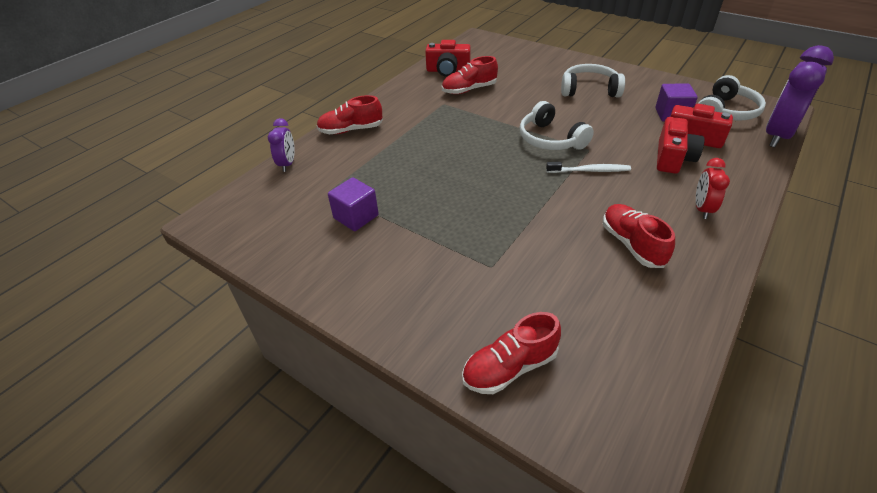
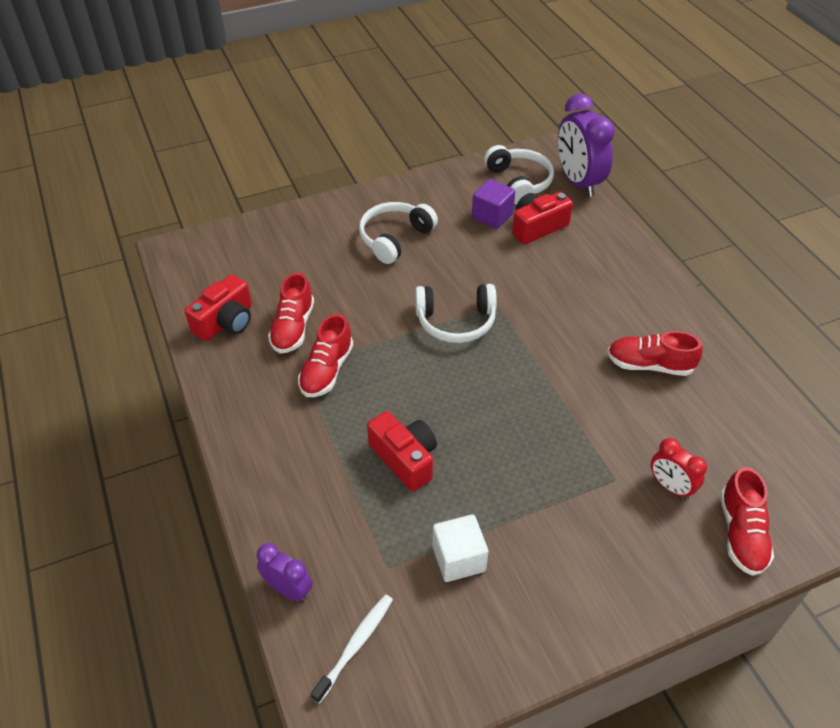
camera: 60 degrees left, 5 degrees up
(351, 130) = (271, 486): red shoe -> red shoe (327, 370)
(356, 217) = (458, 558): purple cube -> white cube
(590, 171) = (530, 326): white toothbrush -> white toothbrush (355, 645)
(673, 158) = (557, 261): red camera -> red camera (405, 459)
(702, 209) = (636, 293): red clock -> red clock (670, 487)

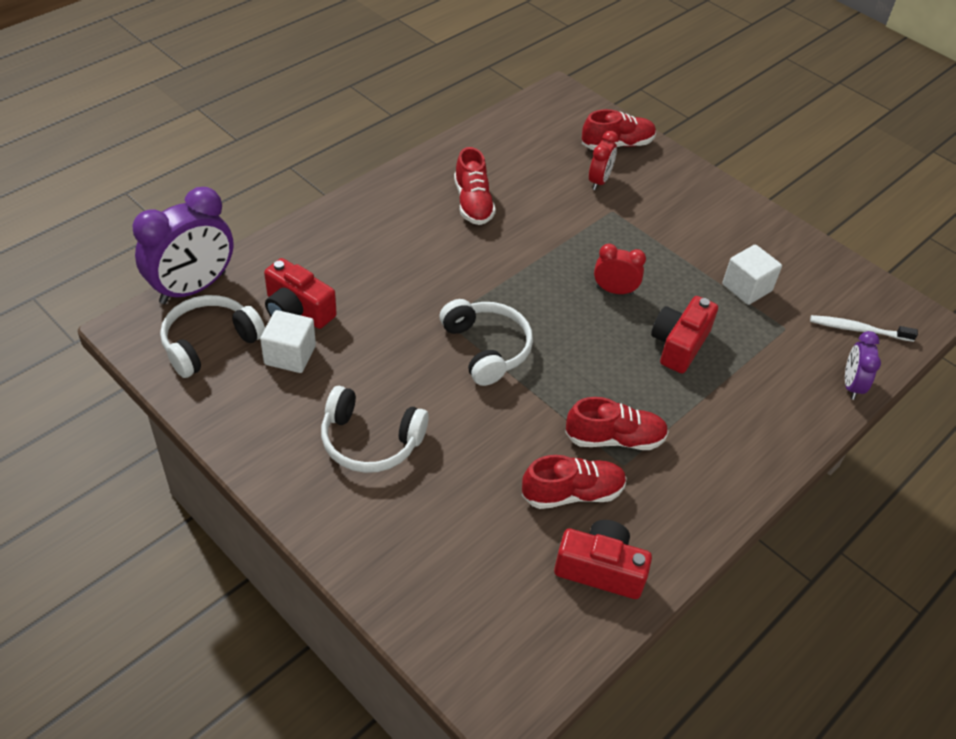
camera: 115 degrees left, 0 degrees up
(492, 216) = (290, 355): purple cube -> white cube
(493, 435) = (614, 290): none -> red clock

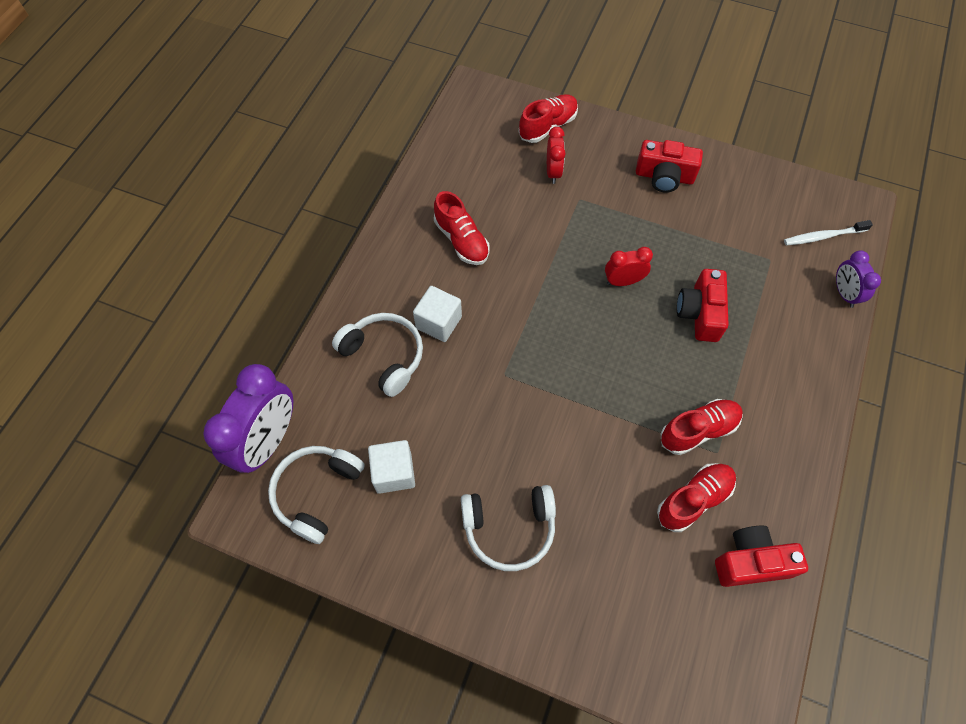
camera: 20 degrees left, 15 degrees up
(297, 310) = (374, 422): red camera -> red camera (664, 177)
(486, 348) = (553, 388): white headphones -> white headphones (384, 356)
(746, 288) = (722, 232): white cube -> white cube (439, 322)

